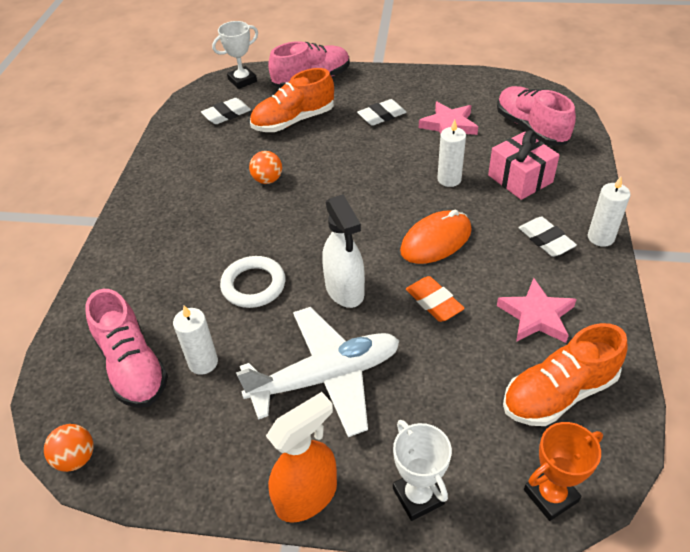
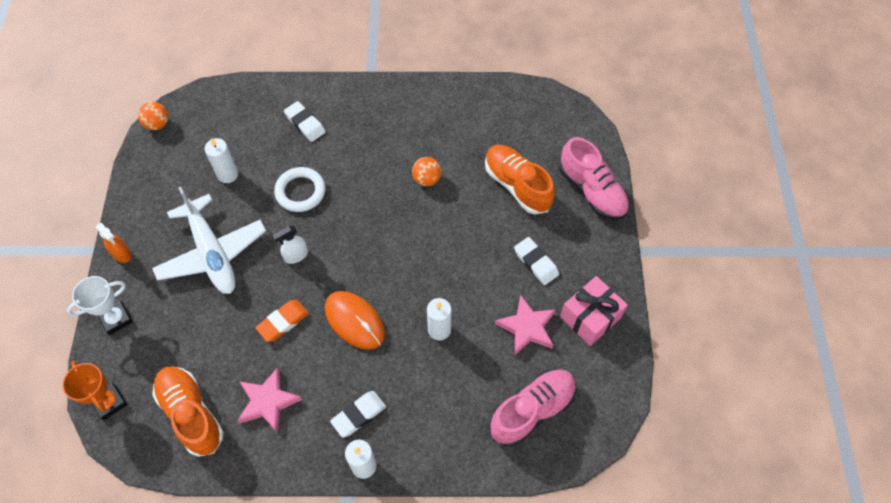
camera: 80 degrees right, 15 degrees up
(132, 366) = (226, 134): pink shoe -> none
(226, 114) = (520, 128): white eraser -> white eraser (305, 123)
(242, 80) = (580, 130): white trophy -> none
(307, 496) = (122, 254): orange spray bottle -> orange spray bottle, size x0.58
(345, 290) = (296, 255): white spray bottle -> white spray bottle, size x0.58
(520, 179) = (445, 396): pink gift -> pink gift (590, 317)

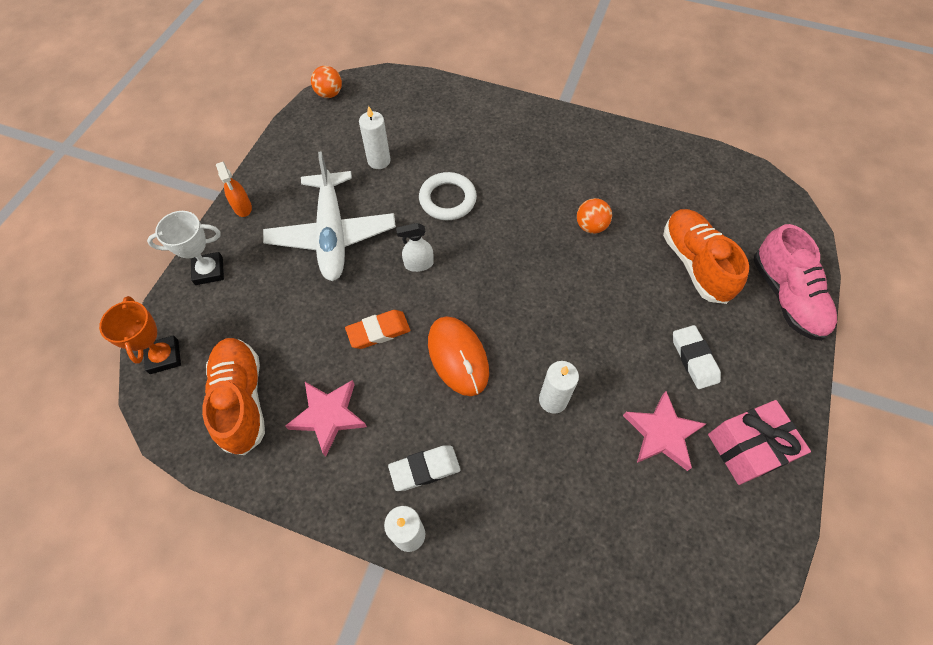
camera: 20 degrees right, 0 degrees up
(305, 123) = (477, 133): white eraser -> none
(532, 410) = (640, 542): pink shoe -> none

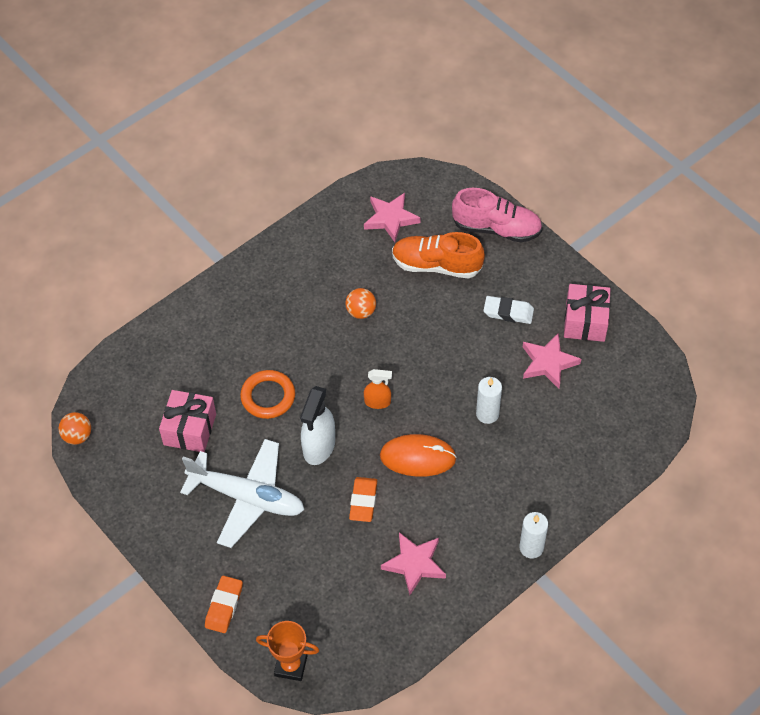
camera: 60 degrees left, 5 degrees down
(209, 271) = (224, 606): white trophy -> orange eraser
(242, 207) = (170, 557): orange spray bottle -> orange spray bottle (377, 402)
(242, 400) = (365, 620): orange shoe -> none
(379, 161) = (190, 429): white candle -> pink gift
(418, 264) = (319, 447): white spray bottle -> white spray bottle, size x1.73
(425, 469) = (491, 518): white eraser -> none
(447, 199) = (268, 396): white ring -> orange ring
(714, 200) = (391, 219): none -> pink star

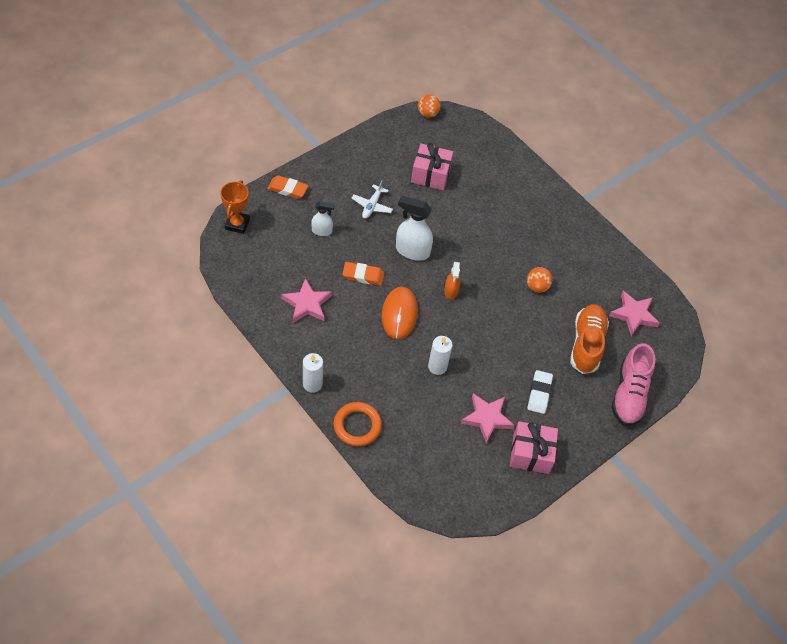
camera: 85 degrees right, 0 degrees up
(247, 497) = (372, 205): white plane -> white plane, size x0.48
(268, 396) = (457, 222): orange ring -> orange ring (357, 426)
(295, 556) = (322, 231): none -> white spray bottle

